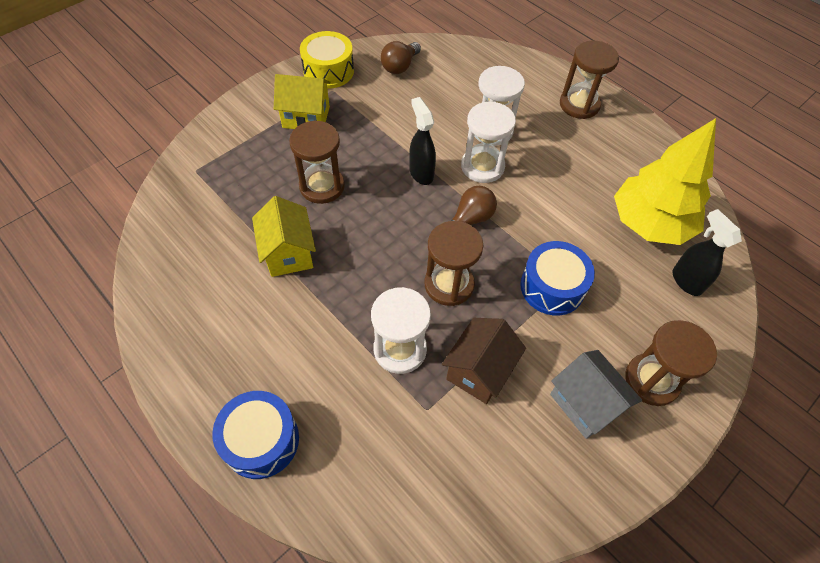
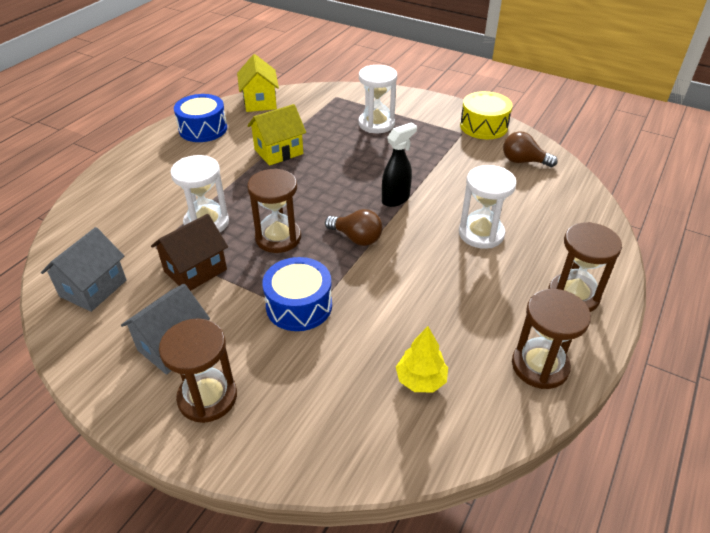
camera: 75 degrees right, 15 degrees down
(261, 440) = (123, 176): blue drum -> blue drum (203, 129)
(306, 117) = (421, 128): yellow house -> yellow house (260, 102)
(322, 186) = (351, 152): brown hourglass -> brown hourglass (540, 366)
(479, 371) = (195, 270): brown house -> brown house turned 60 degrees counterclockwise
(481, 483) = (93, 288): none -> grey house
(482, 166) = (427, 235): white hourglass -> white hourglass (376, 124)
(650, 223) = (421, 380): yellow tree -> yellow tree, size x0.48
(686, 281) = (348, 422): black spray bottle -> none

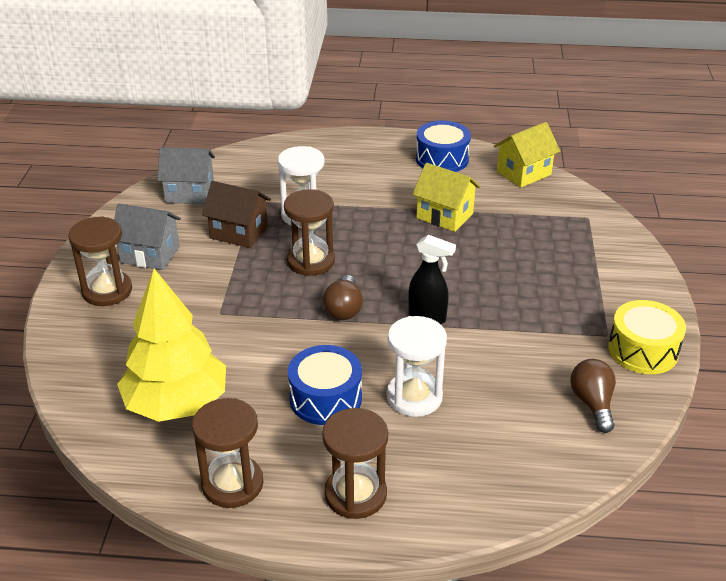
camera: 65 degrees right, 5 degrees down
(299, 305) = (229, 303): blue drum -> blue drum (325, 398)
(376, 124) = (560, 263): white hourglass -> none
(421, 380) = (176, 403): yellow tree -> yellow tree, size x2.08

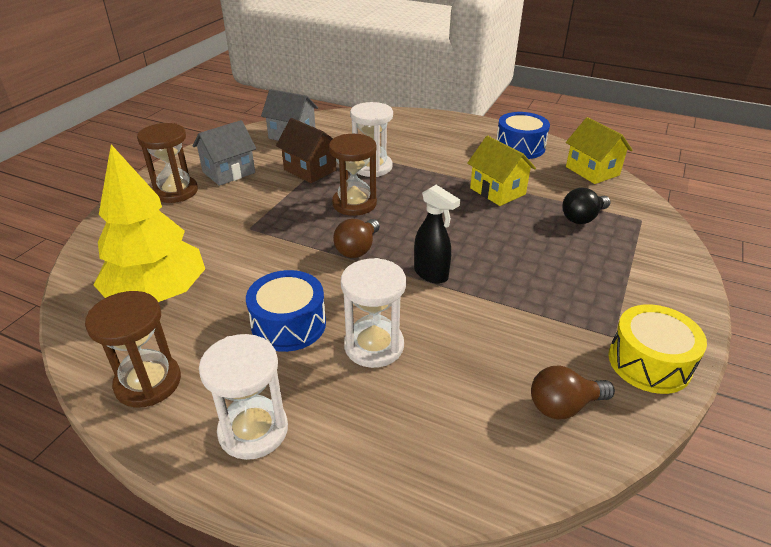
camera: 20 degrees right, 0 degrees up
(150, 254) = (229, 172): grey house -> grey house turned 75 degrees counterclockwise
(355, 494) = (253, 430): brown hourglass -> white hourglass
(523, 173) = (592, 171): yellow house -> yellow house turned 75 degrees clockwise
(536, 227) = (582, 218): none -> black light bulb
(592, 403) = (564, 406): brown light bulb -> brown light bulb turned 120 degrees counterclockwise

